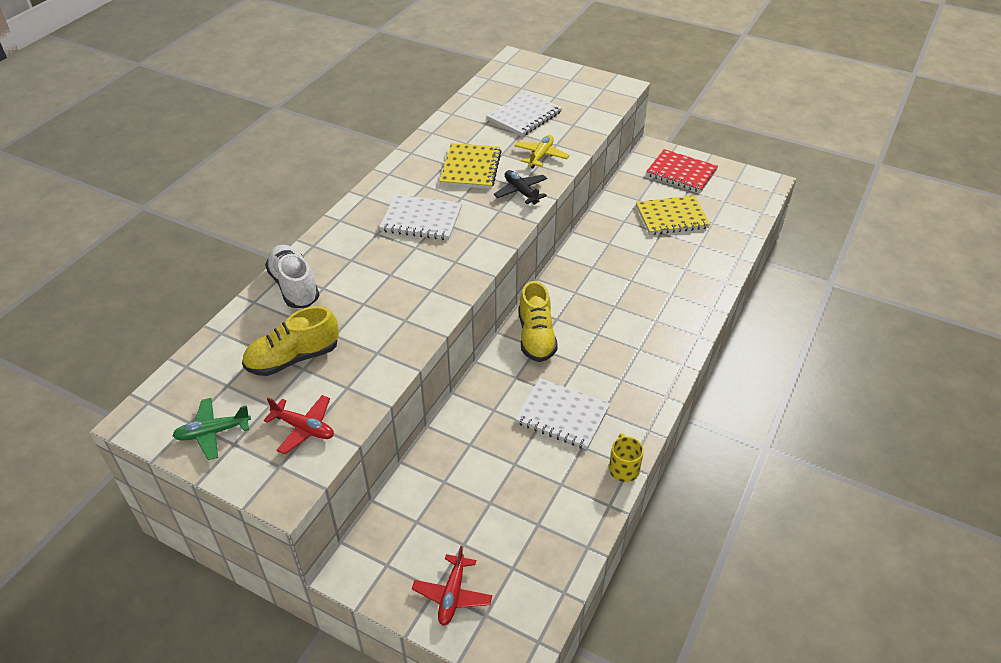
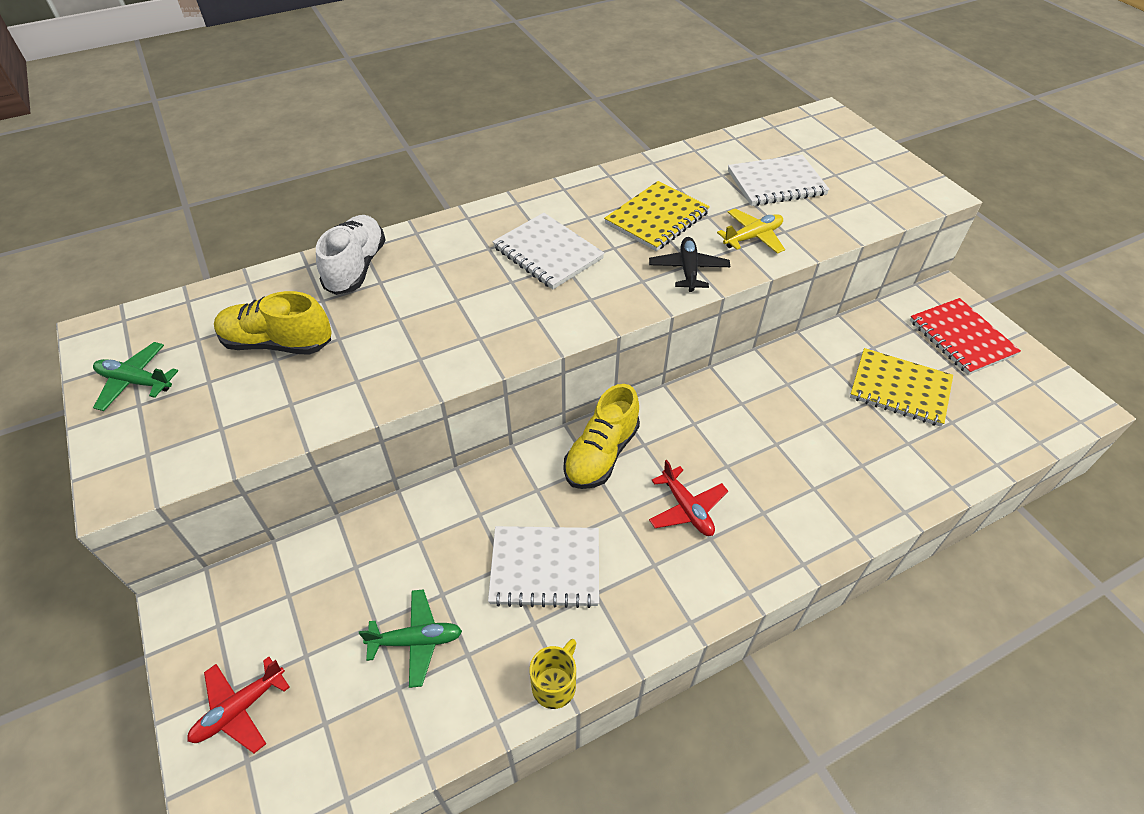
camera: 35 degrees right, 5 degrees up
(304, 428) = (208, 425): red plane -> red plane (686, 508)
(524, 496) = (416, 640): none -> green plane
(562, 415) = (545, 568): white notebook -> white notebook turned 60 degrees counterclockwise

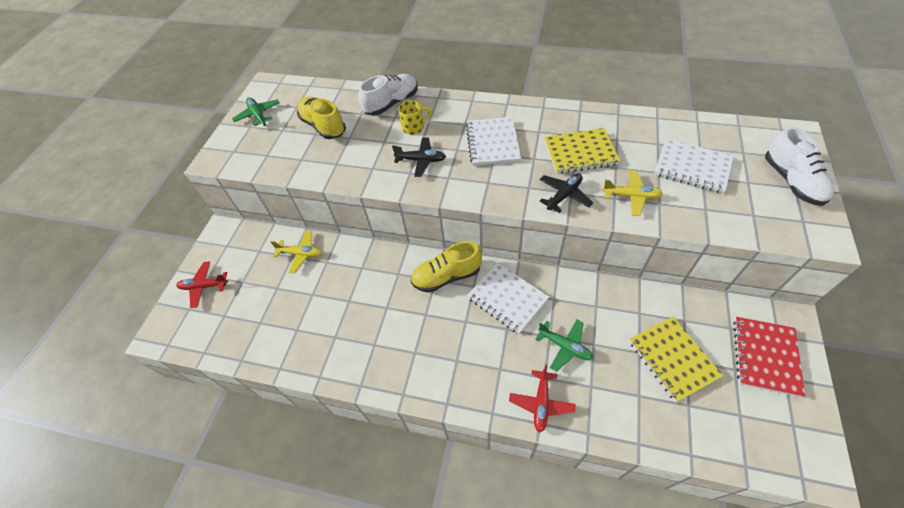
camera: 45 degrees right, 5 degrees up
(366, 554) = (301, 254): none -> yellow plane
(416, 640) = (284, 307): green plane -> green plane (564, 346)
(478, 316) = (421, 160): none -> black plane
(545, 568) = (364, 315): white notebook -> white notebook (507, 299)
(555, 684) = (316, 372): yellow mug -> yellow mug (414, 127)
(686, 508) = (460, 336): red plane -> red plane (541, 403)
(866, 157) = (792, 181): none -> white shoe

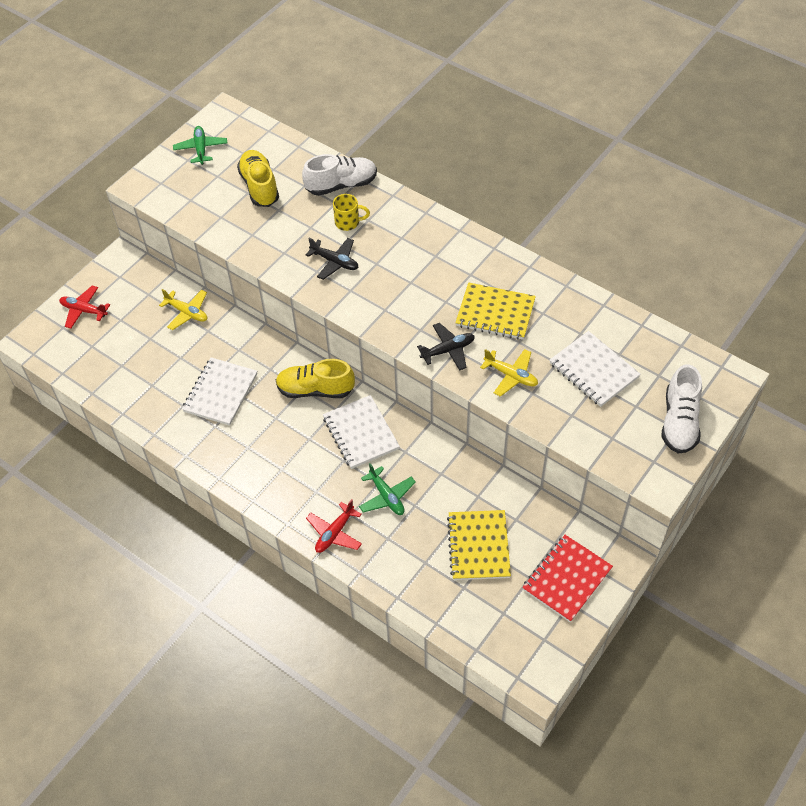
camera: 20 degrees right, 0 degrees up
(492, 143) = (416, 269): white notebook -> white notebook (220, 393)

